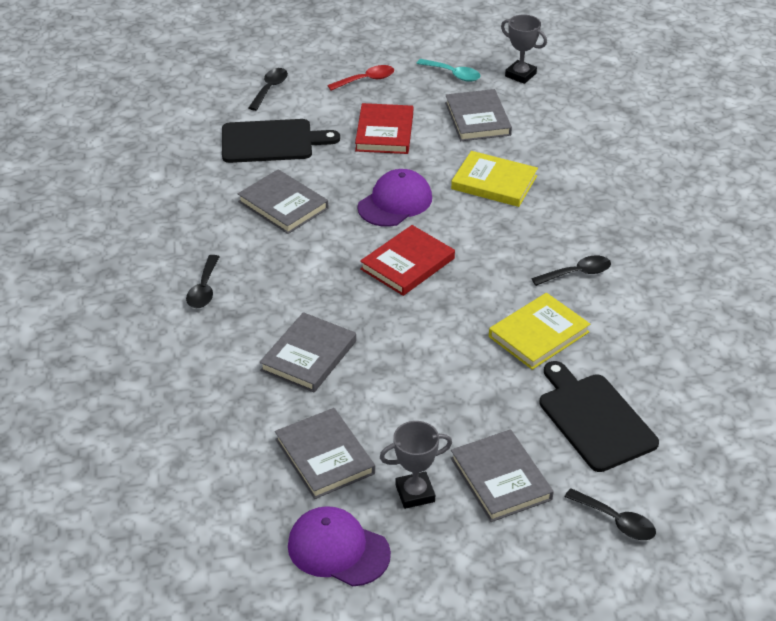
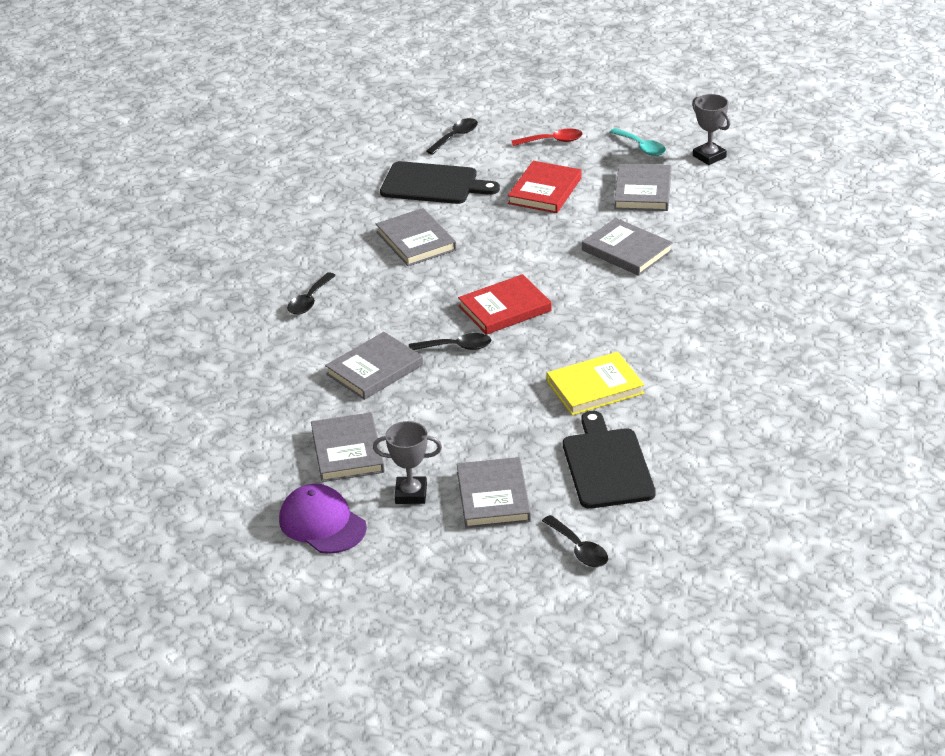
camera: 20 degrees right, 5 degrees down
(395, 202) = (521, 254): purple cap -> none
(494, 182) = (627, 251): yellow book -> grey book
(577, 273) = (662, 342): black spoon -> black spoon (456, 347)

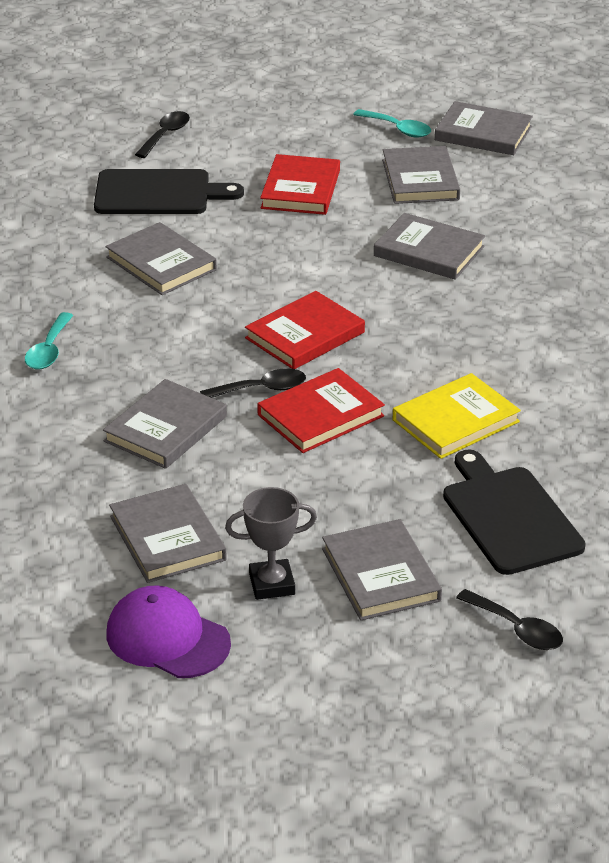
camera: 15 degrees left, 0 degrees up
(309, 300) = (49, 350): black spoon -> turquoise spoon
(493, 372) = (320, 415): none -> red book
(552, 141) = (287, 130): red spoon -> none
(709, 156) = (483, 133): grey trophy -> grey book

